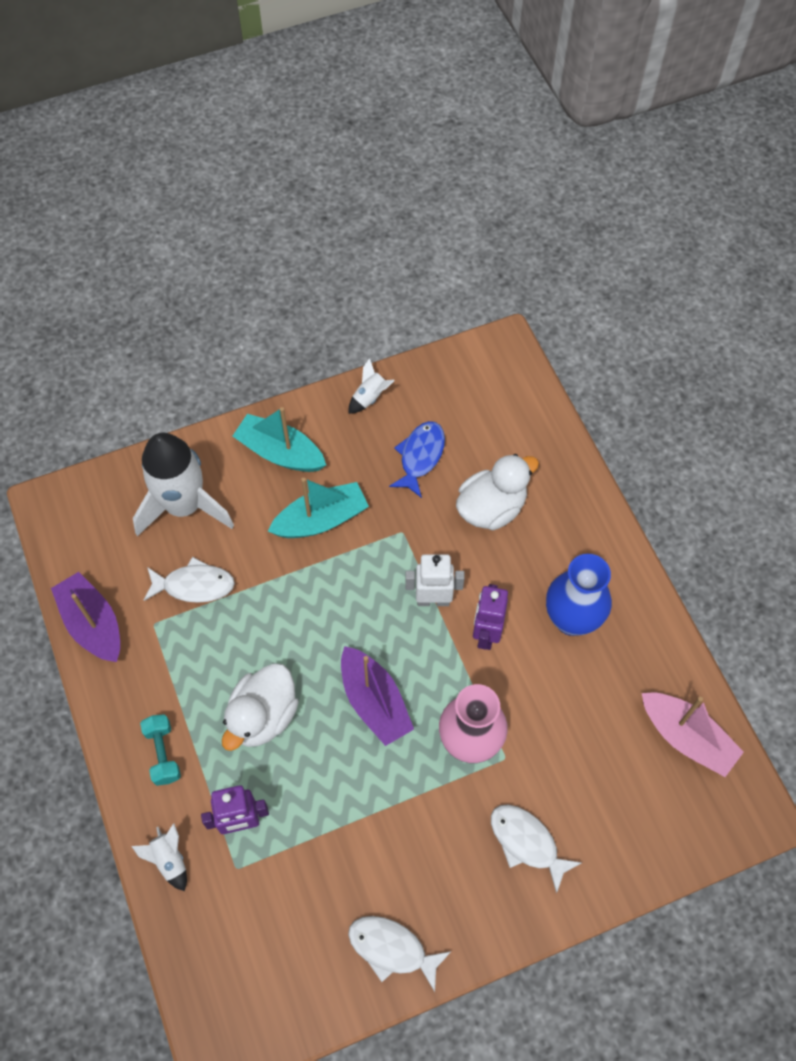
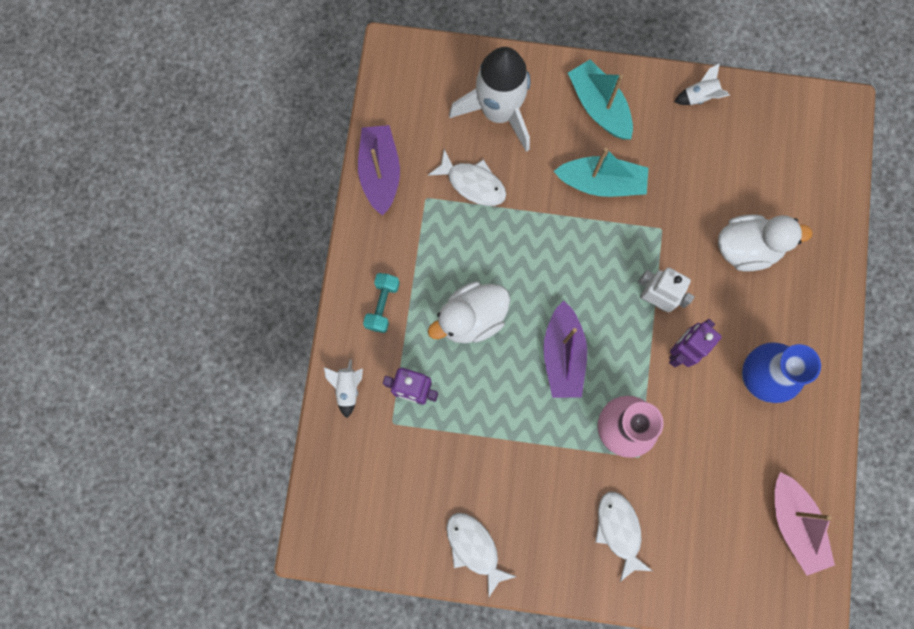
camera: 30 degrees right, 15 degrees up
(420, 456) = (712, 172): blue fish -> none

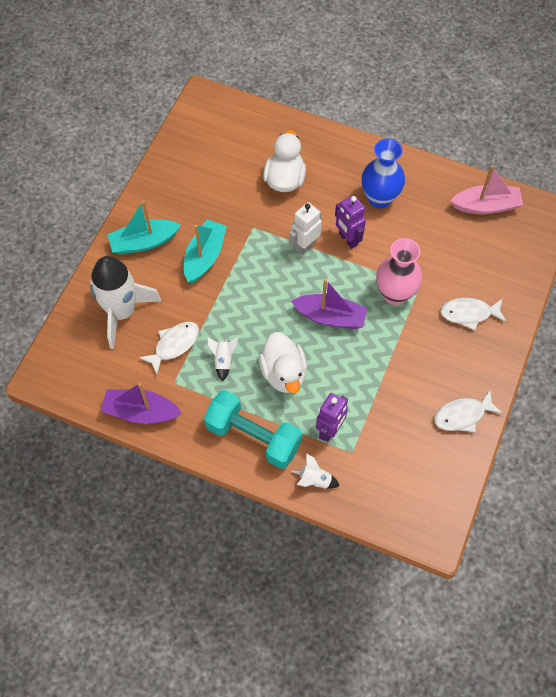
camera: 75 degrees left, 15 degrees down
(382, 305) = (253, 436): turquoise dumbbell -> turquoise dumbbell, size x1.97
(700, 96) = (161, 176): white rocket -> white rocket (223, 360)

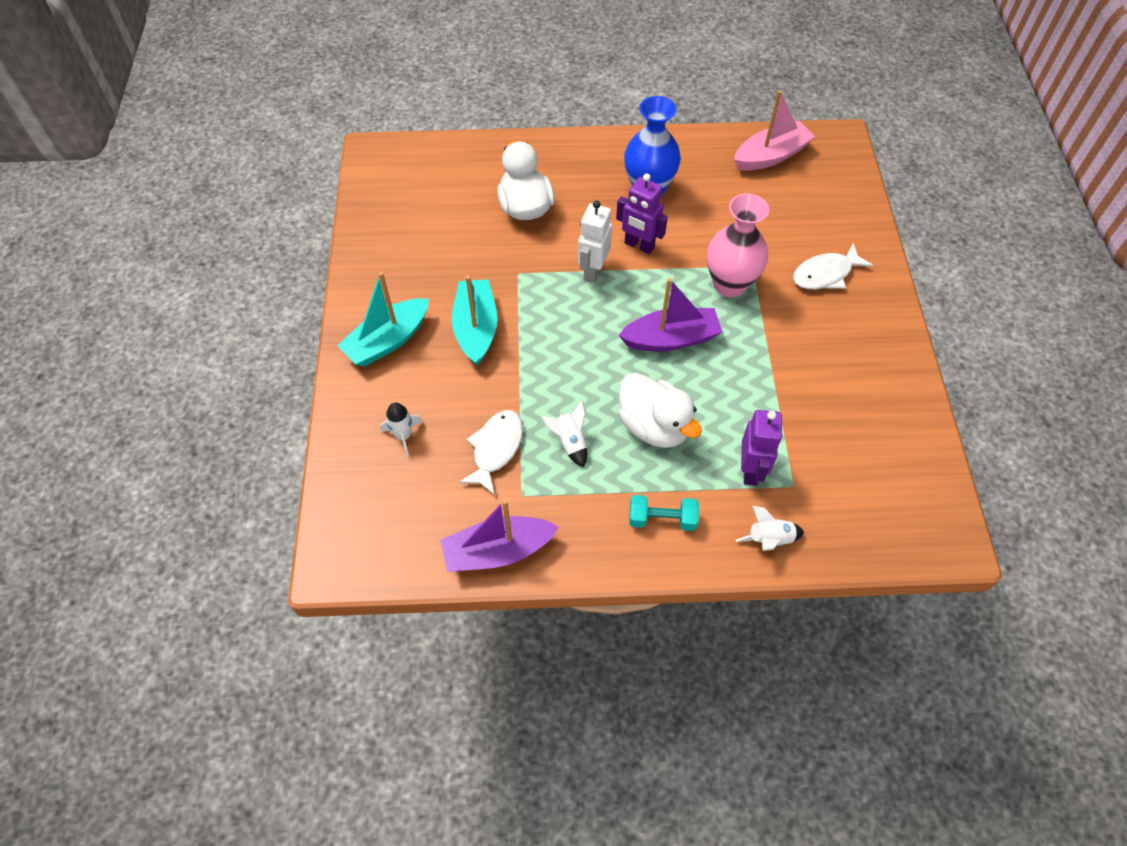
camera: 25 degrees left, 5 degrees down
(122, 312) = (403, 436): white rocket -> white rocket, size x0.41
(253, 436) = (662, 519): turquoise dumbbell -> turquoise dumbbell, size x0.51
(462, 415) = (891, 388): white fish -> none

